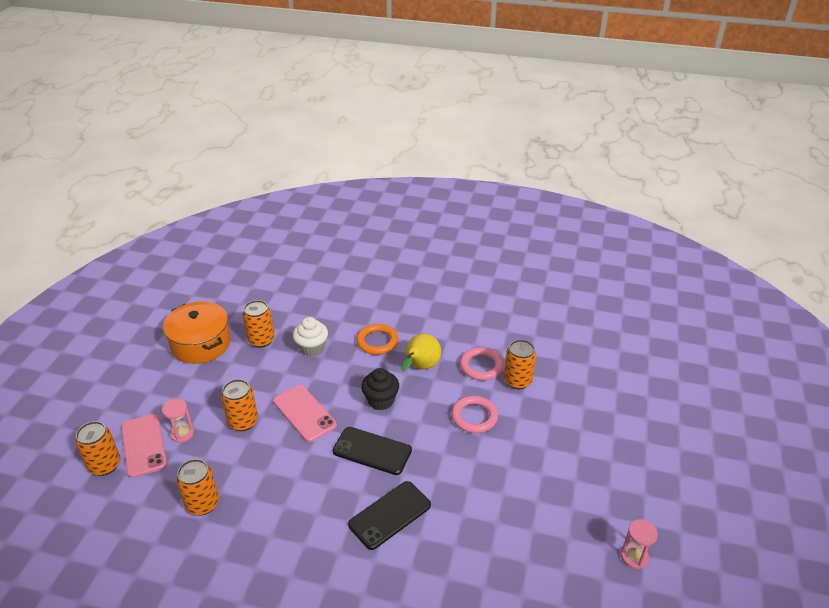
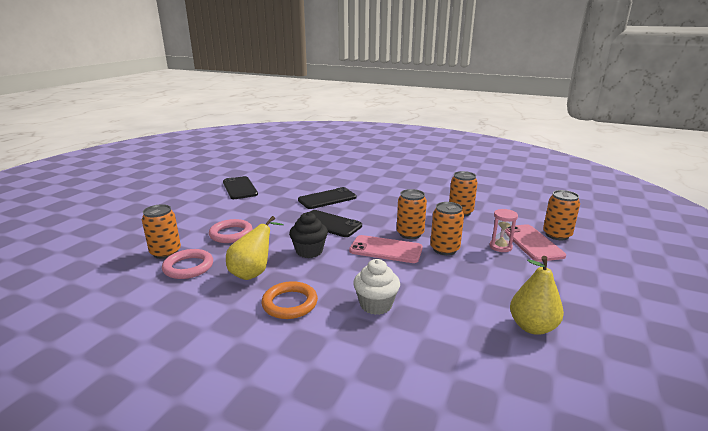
camera: 170 degrees left, 15 degrees down
(201, 344) = (532, 327): orange pot -> yellow pear
(261, 340) = (446, 322): orange can -> orange can (410, 234)
(304, 413) = (386, 249): pink phone -> pink phone turned 45 degrees counterclockwise
(534, 530) = (240, 188): none -> black phone
(634, 557) = (194, 178): pink hourglass -> none

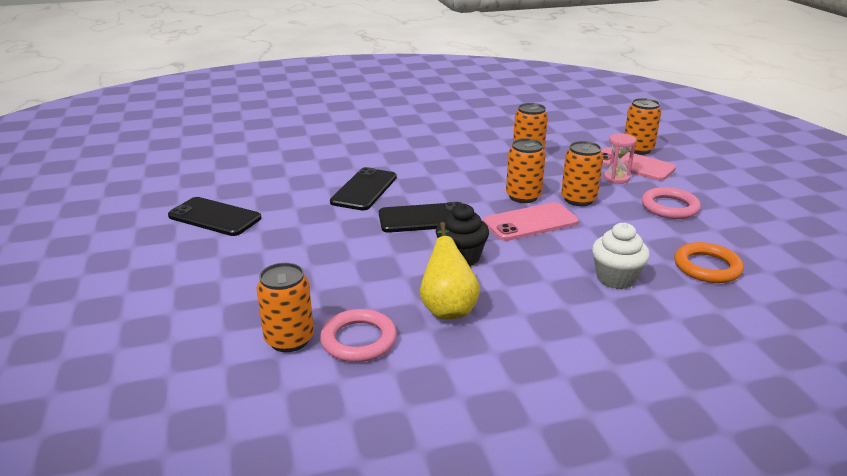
camera: 40 degrees left, 5 degrees up
(231, 234) = (330, 279): pink ring -> pink ring (669, 207)
(290, 303) = (544, 317): orange ring -> orange ring (707, 267)
(532, 327) = (743, 238): yellow pear -> none

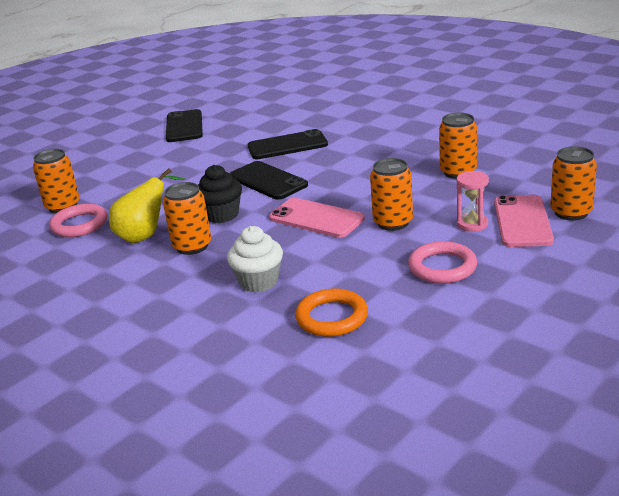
camera: 60 degrees right, 0 degrees up
(523, 196) = (363, 200): orange can -> orange can (192, 246)

